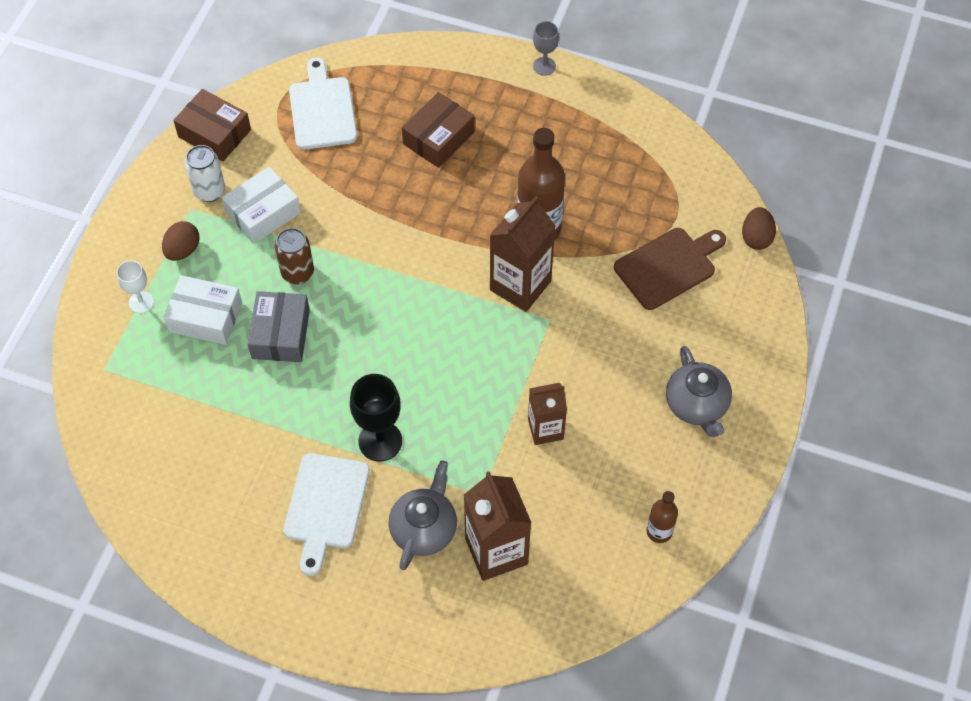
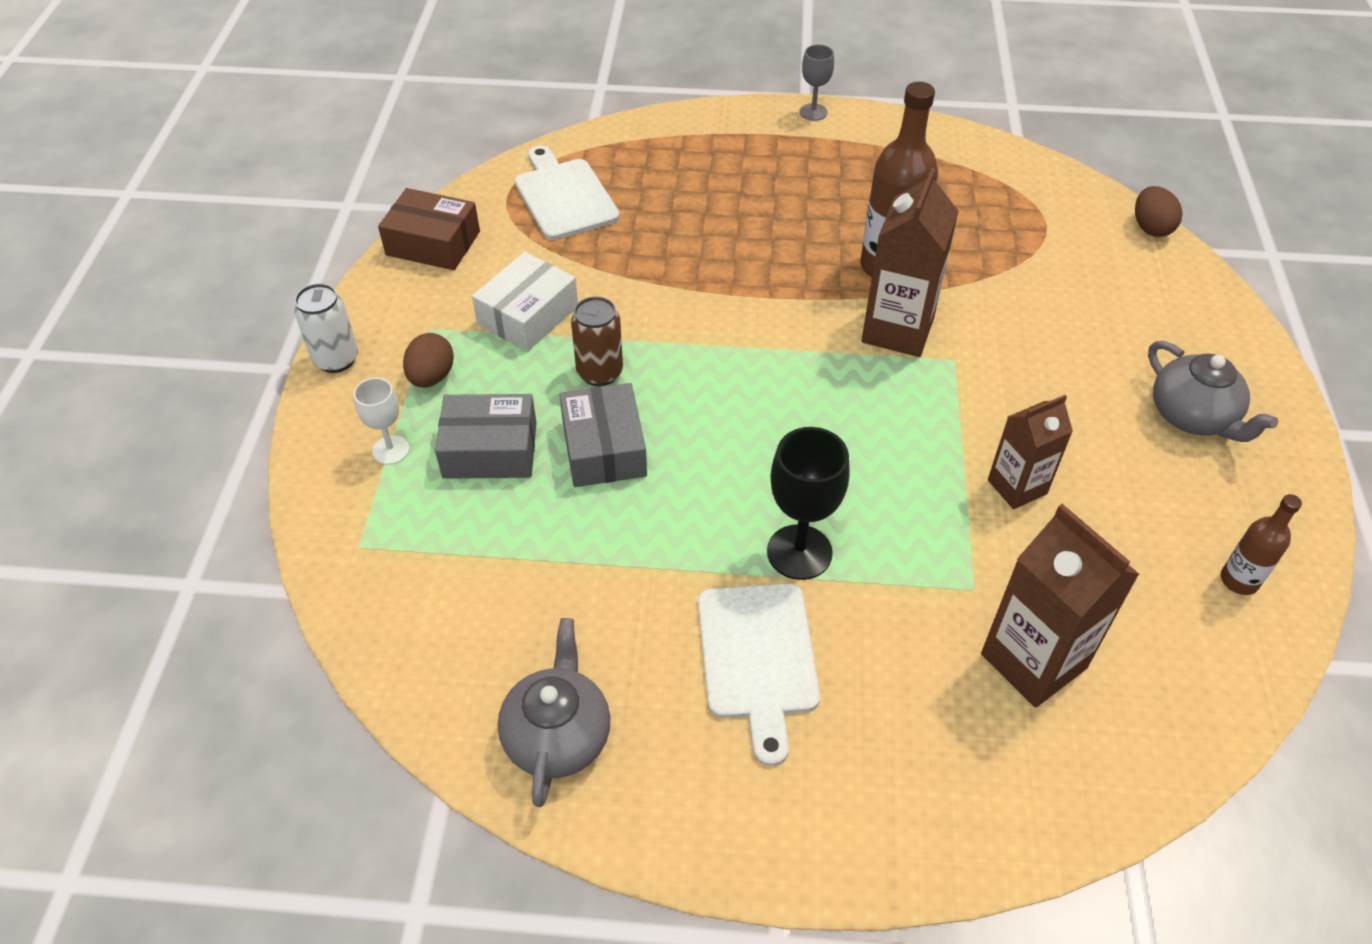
camera: 15 degrees left, 10 degrees down
(205, 317) = (490, 450): white box -> grey box
(209, 191) = (447, 305): white can -> white can (336, 359)
(424, 528) = (915, 654): grey teapot -> grey teapot (558, 735)
(438, 138) = (721, 199): brown box -> none
(668, 266) = (1066, 275): brown cutting board -> none

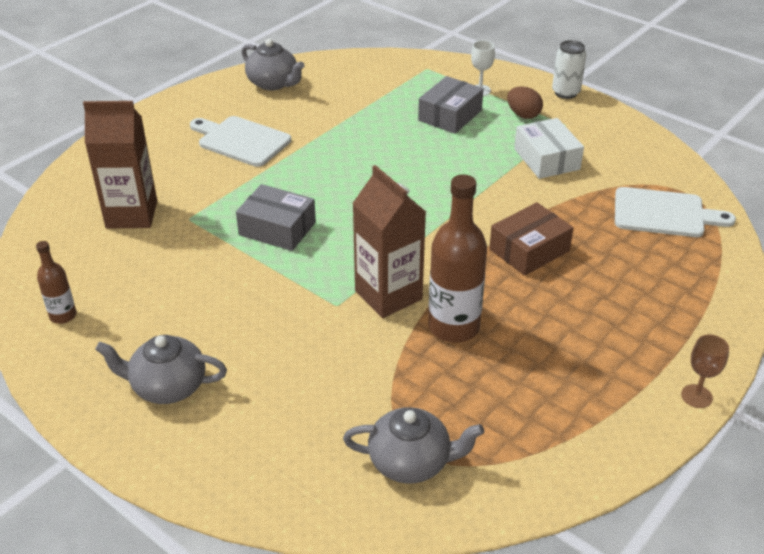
camera: 125 degrees right, 10 degrees down
(433, 243) = (649, 148): brown box -> brown box (529, 250)
(600, 373) = (472, 166): brown can -> none
(604, 448) = (413, 147): grey box -> grey box (277, 228)
(799, 552) = (278, 176): black goblet -> none
(813, 112) = (696, 396): grey goblet -> brown goblet
(1017, 487) = (220, 271): brown carton -> none
(1060, 224) = (411, 462): none -> grey teapot
(1150, 228) = (350, 524): brown egg -> none

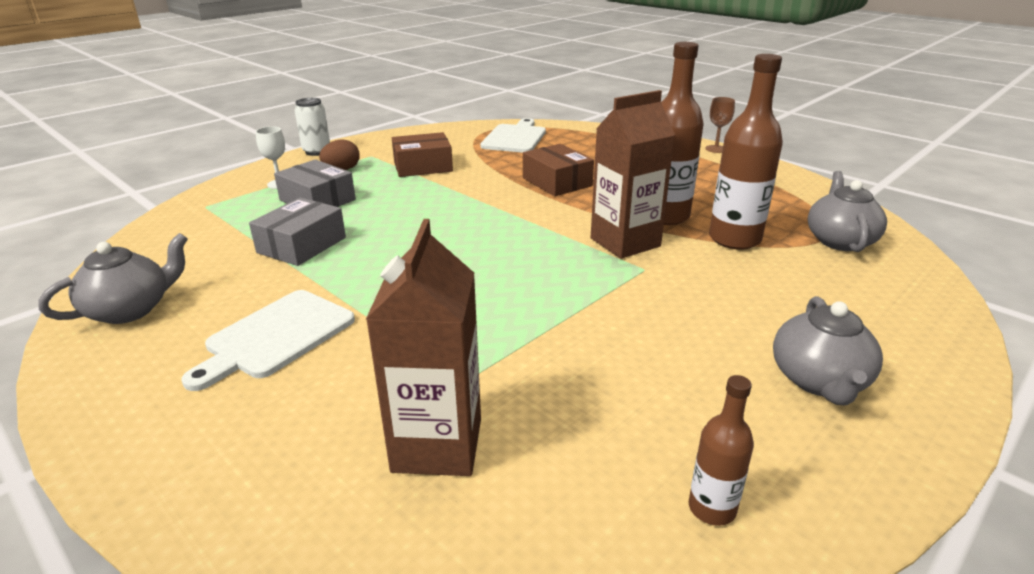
camera: 85 degrees left, 10 degrees down
(277, 228) = (503, 305): grey box -> grey box (302, 245)
(404, 374) = (734, 239): none -> brown bottle
(546, 159) = (423, 166): white box -> brown box

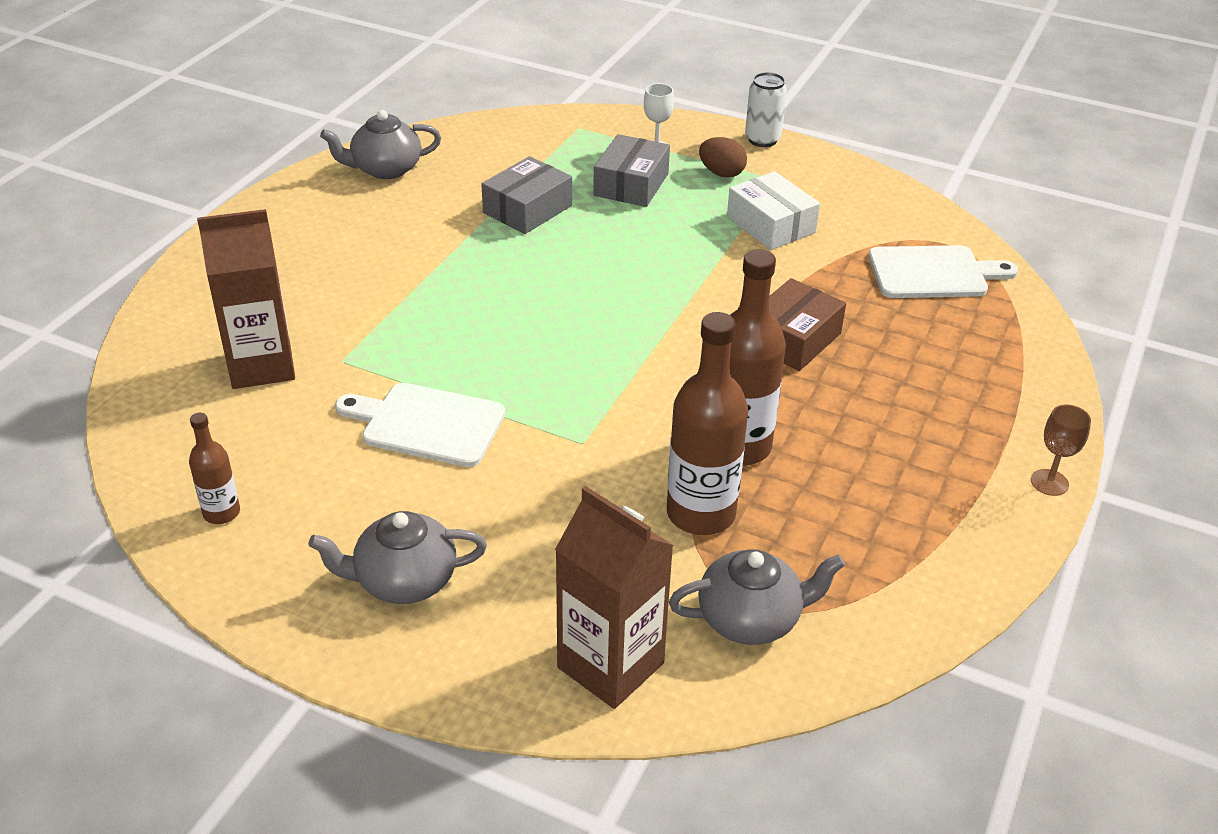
camera: 70 degrees right, 10 degrees up
(131, 309) = (385, 169): grey teapot -> grey teapot turned 135 degrees clockwise
(276, 336) = (372, 249): white cutting board -> white cutting board (427, 424)
(302, 245) = (527, 209): grey box -> grey box turned 60 degrees counterclockwise
(423, 166) = (771, 225): brown box -> white box
(625, 242) = (642, 420): brown carton -> brown carton (610, 665)

